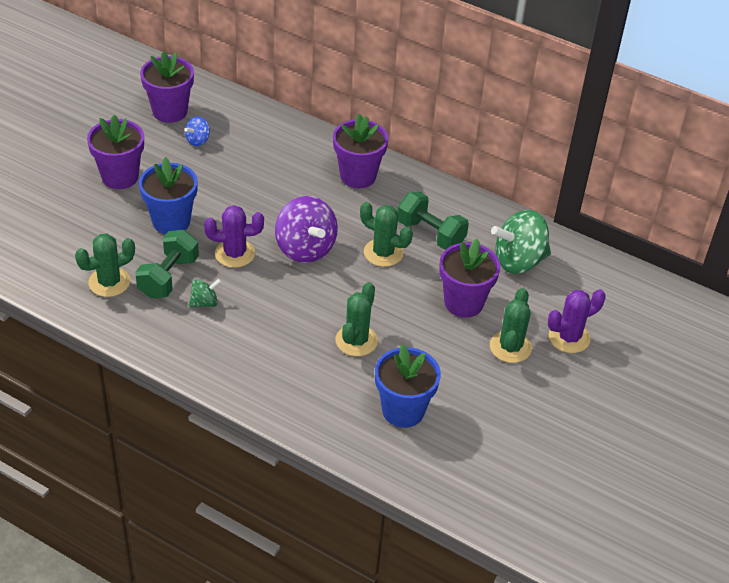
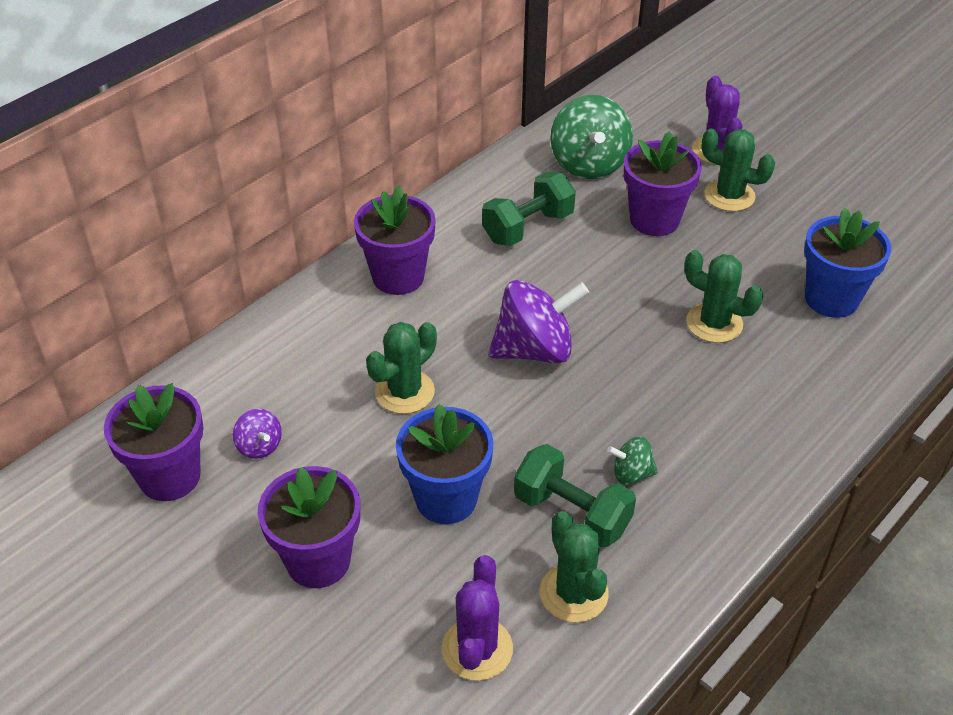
camera: 75 degrees left, 0 degrees up
(198, 140) = (259, 446): blue spinning top -> purple spinning top
(204, 303) = (631, 474): green spinning top -> green spinning top turned 75 degrees counterclockwise
(235, 253) = (533, 428): purple cactus -> purple cactus (477, 649)
(383, 253) = (556, 275): green cactus -> green cactus (405, 392)

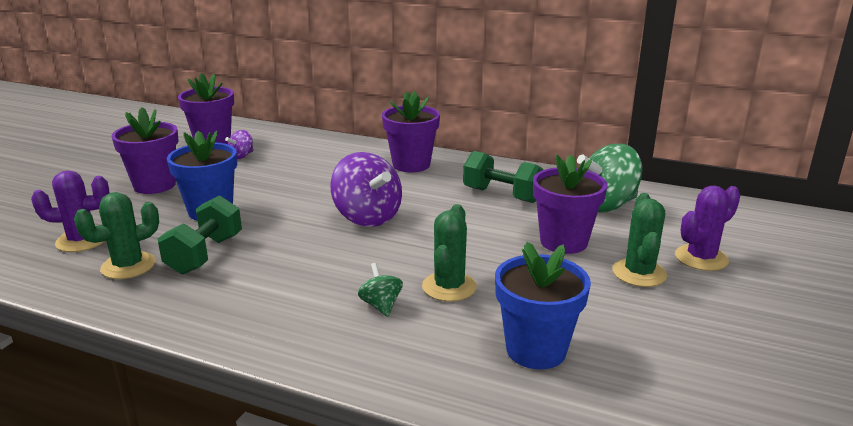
camera: 70 degrees right, 20 degrees down
(405, 392) = (303, 184): green cactus -> none
(631, 474) = (250, 272): green spinning top -> green spinning top (381, 305)

